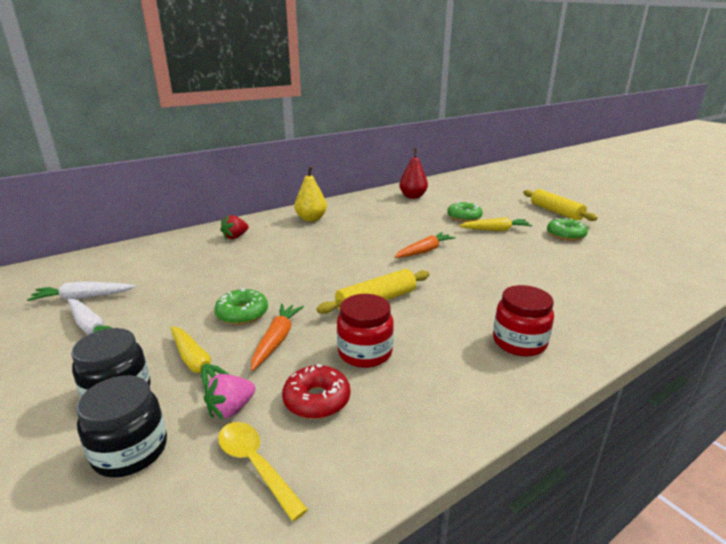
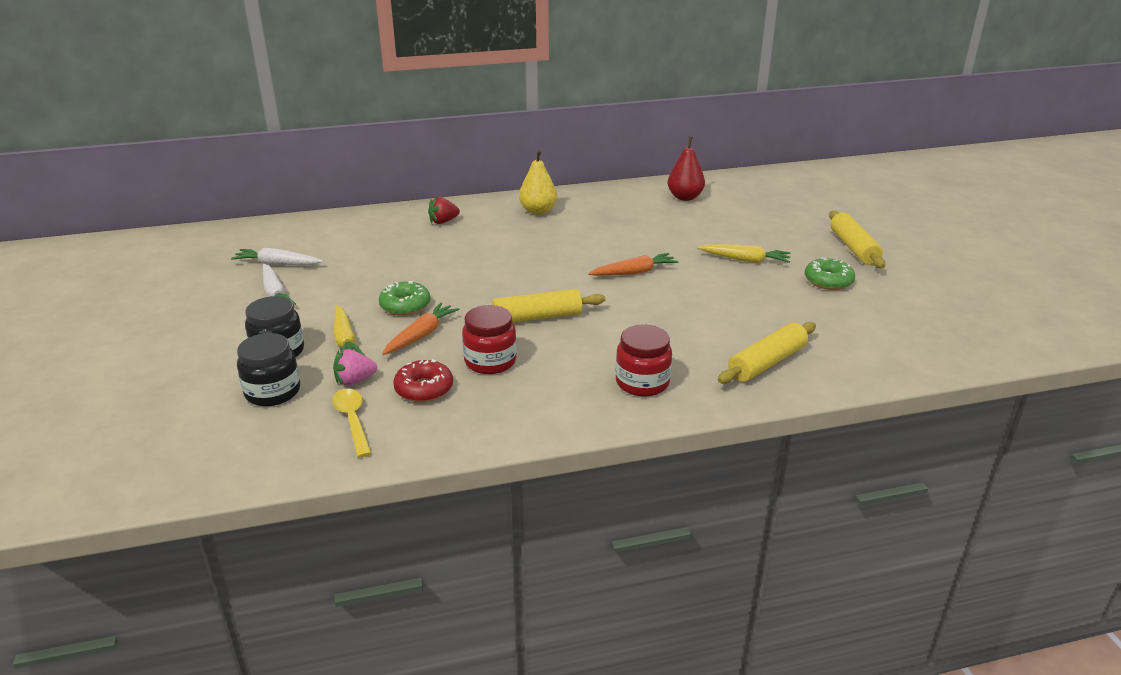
camera: 20 degrees right, 5 degrees up
(464, 217) = (722, 237): green donut -> none
(595, 302) = (767, 363): none -> yellow rolling pin

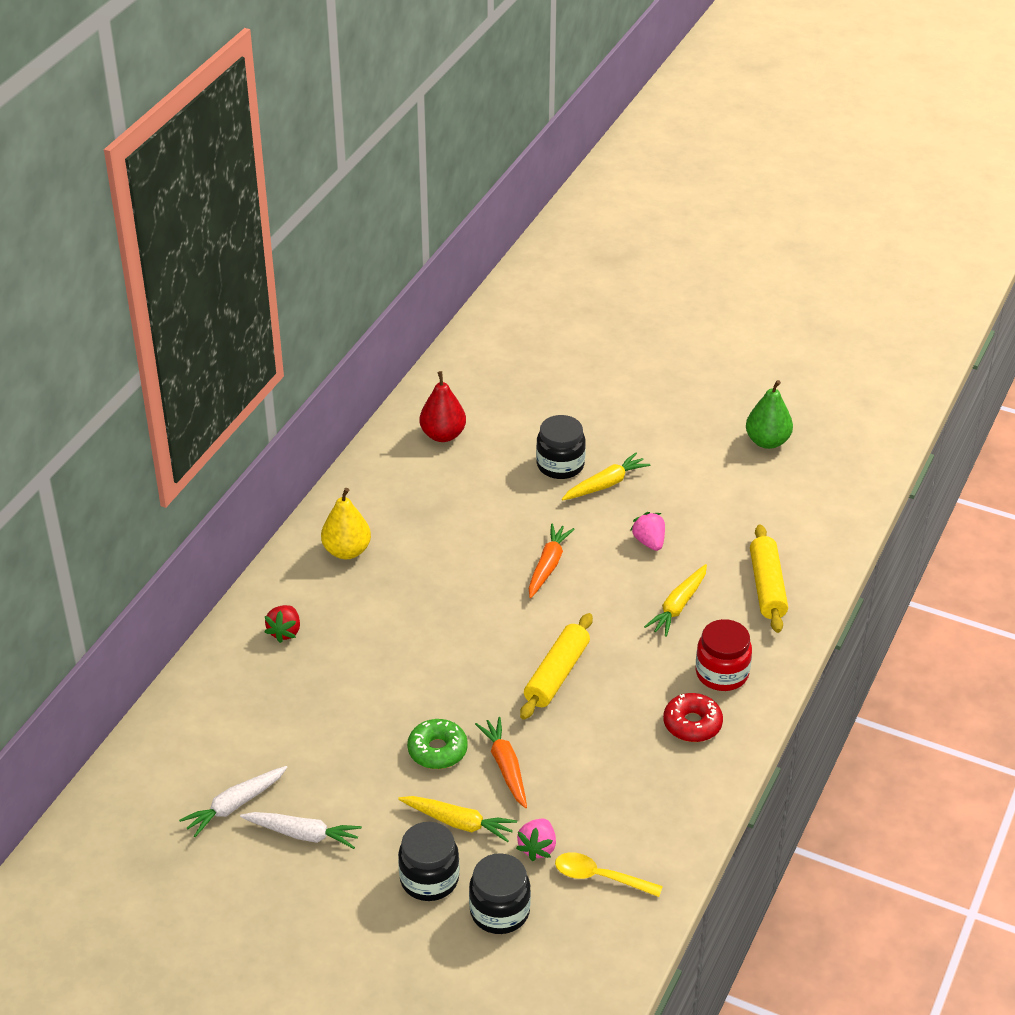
camera: 50 degrees left, 10 degrees up
(424, 389) = (597, 809): red donut -> red donut (692, 724)
(490, 361) = (597, 745): red jar -> none
(680, 334) = (678, 606): none -> yellow carrot
(722, 297) = (649, 542): none -> pink strawberry
(732, 239) = (560, 465): none -> black jar
(828, 281) = (693, 464): green donut -> none
(853, 248) = (659, 408): yellow rolling pin -> none
(911, 298) = (767, 441): none -> green pear

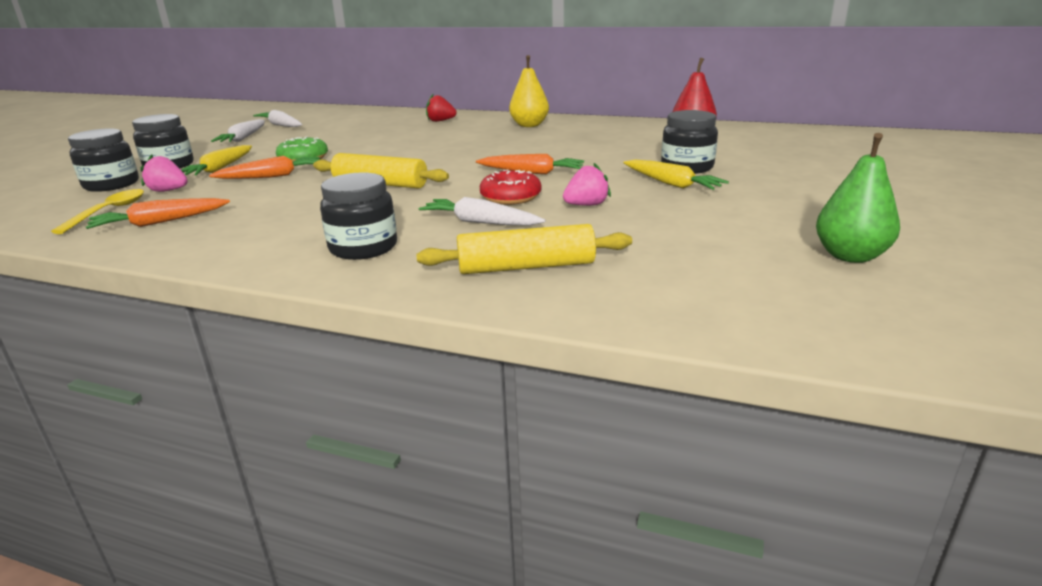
camera: 85 degrees right, 15 degrees down
(640, 824) = (160, 222): none -> orange carrot
(678, 606) = (480, 222): yellow carrot -> white carrot
(692, 724) = (286, 237): red donut -> red donut (510, 197)
(722, 673) = (363, 247): red jar -> black jar

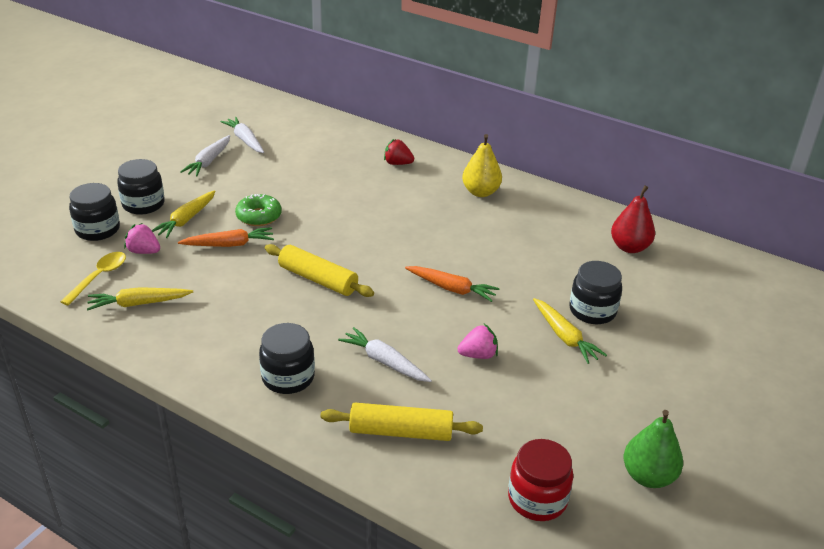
camera: 10 degrees right, 10 degrees up
(160, 222) = (139, 303): orange carrot -> yellow carrot
(510, 197) = (420, 327): red donut -> none
(736, 292) = (537, 499): none -> red jar

